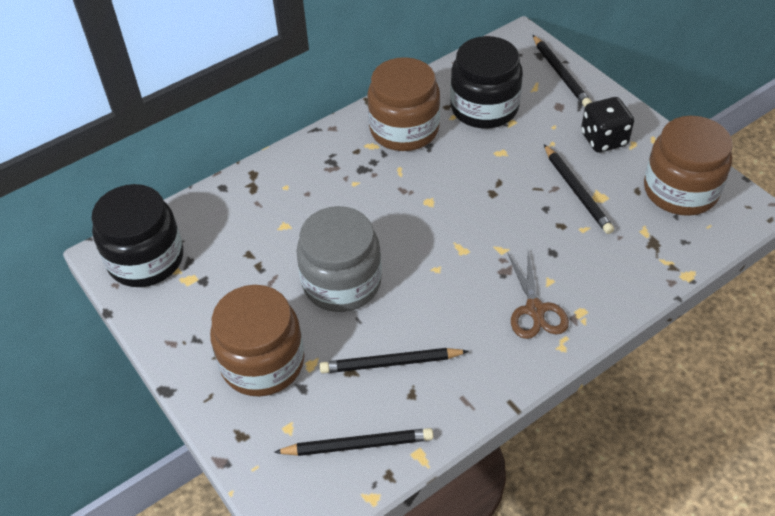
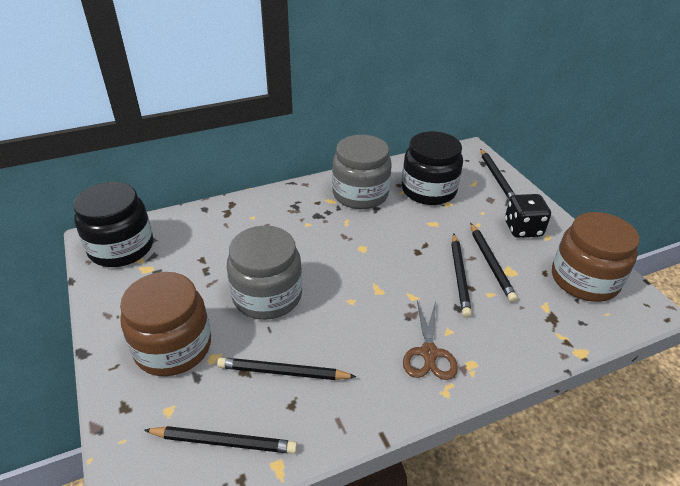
camera: 10 degrees right, 10 degrees down
(404, 129) = (360, 194): brown jar -> grey jar
(546, 214) = (459, 276): none -> black pencil

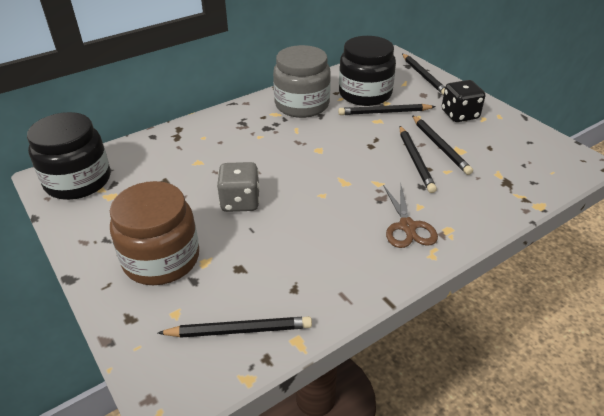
camera: 10 degrees left, 0 degrees up
(267, 296) = (240, 202): grey jar -> grey dice
(282, 372) = (276, 263): black pencil -> black pencil (384, 112)
(584, 280) = (525, 148): brown jar -> none

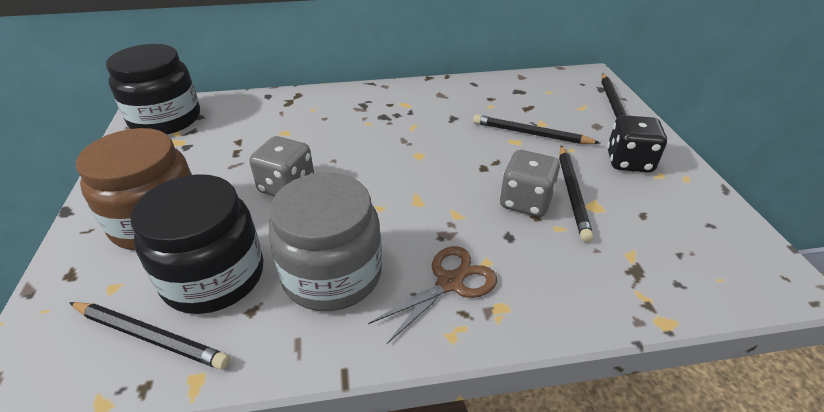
camera: 25 degrees right, 0 degrees up
(302, 105) = (441, 102): grey jar -> grey jar (332, 274)
(365, 94) = (523, 107): black jar -> black jar (214, 276)
(407, 226) = (449, 283): brown scissors -> brown scissors turned 150 degrees counterclockwise
(415, 161) = (525, 202): black pencil -> grey dice

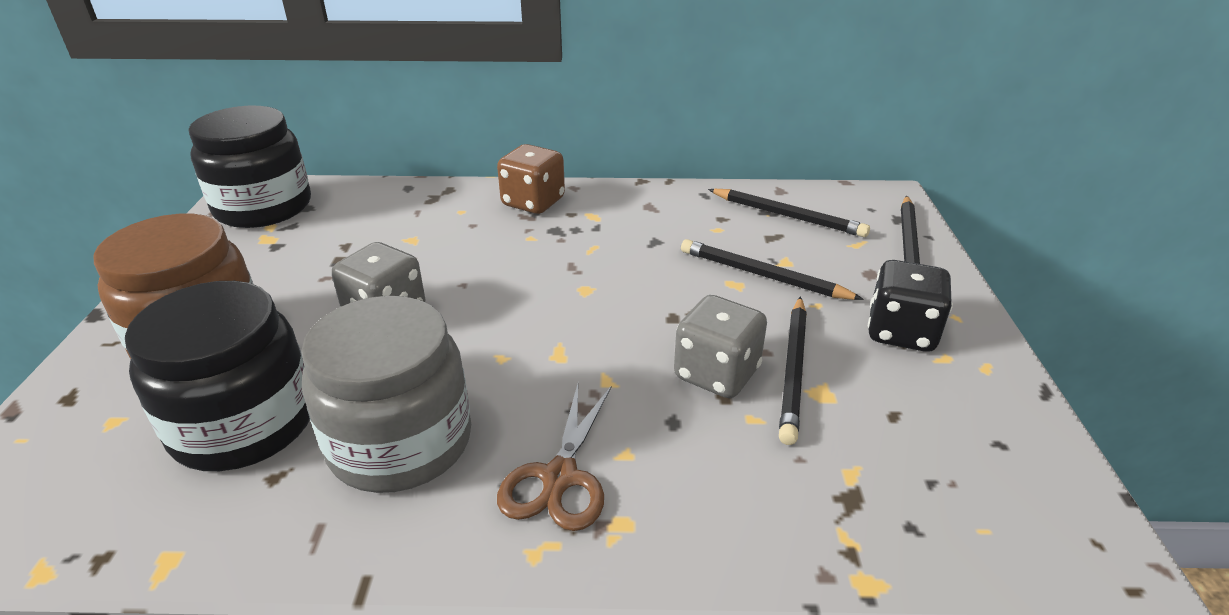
camera: 10 degrees right, 5 degrees down
(150, 337) = (133, 493): black pencil -> black pencil (788, 216)
(361, 99) = (533, 202): none -> brown dice
(449, 283) = (560, 477): brown scissors -> brown scissors turned 135 degrees clockwise

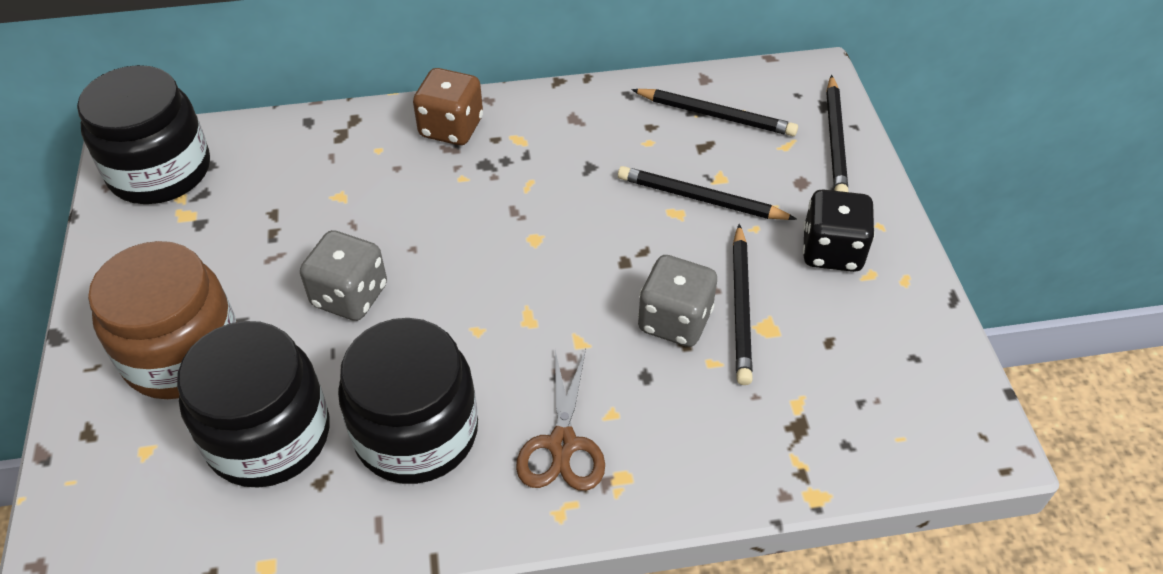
camera: 10 degrees left, 15 degrees up
(400, 442) = (416, 432): grey jar -> black jar

